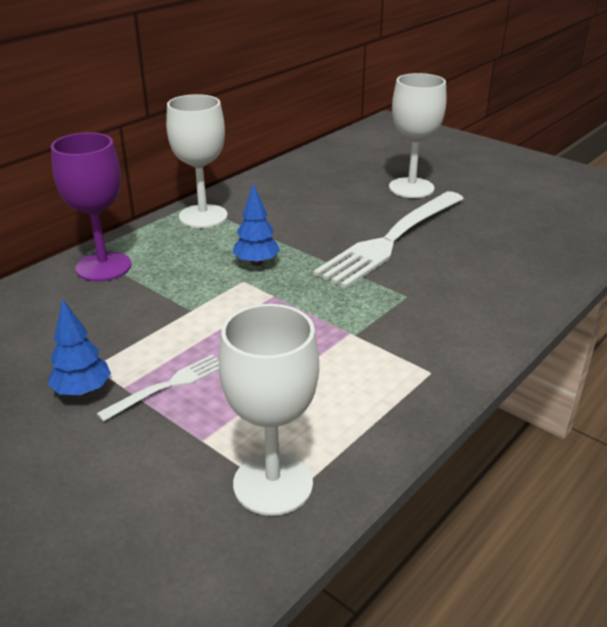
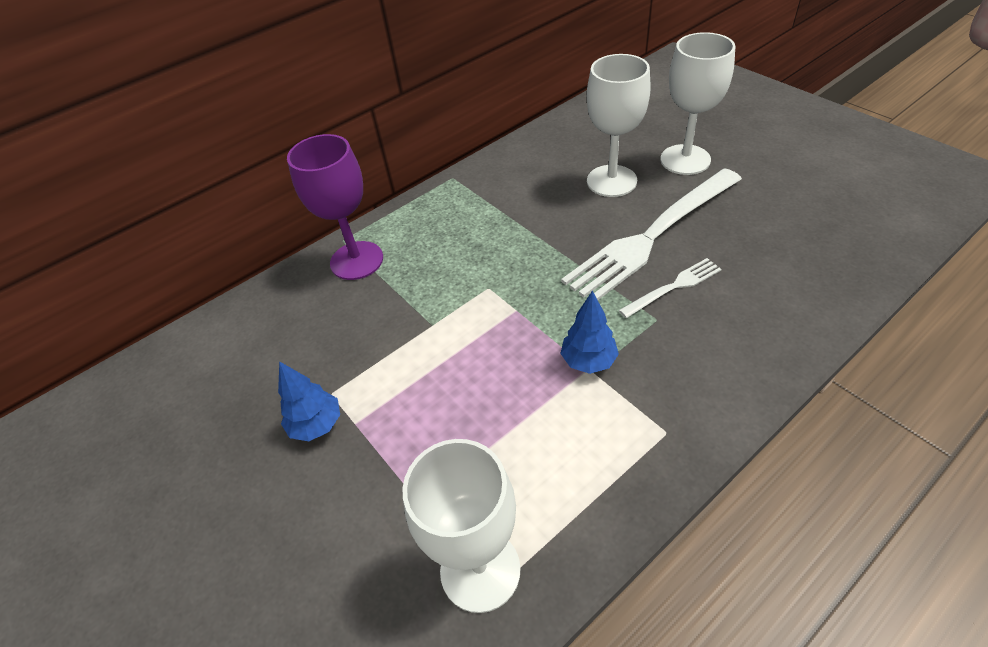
camera: 15 degrees right, 15 degrees up
(168, 386) = (397, 426): white fork -> white fork (673, 287)
(203, 216) = (461, 195): white goblet -> white goblet (611, 181)
(256, 263) = (505, 263): blue tree -> blue tree (588, 361)

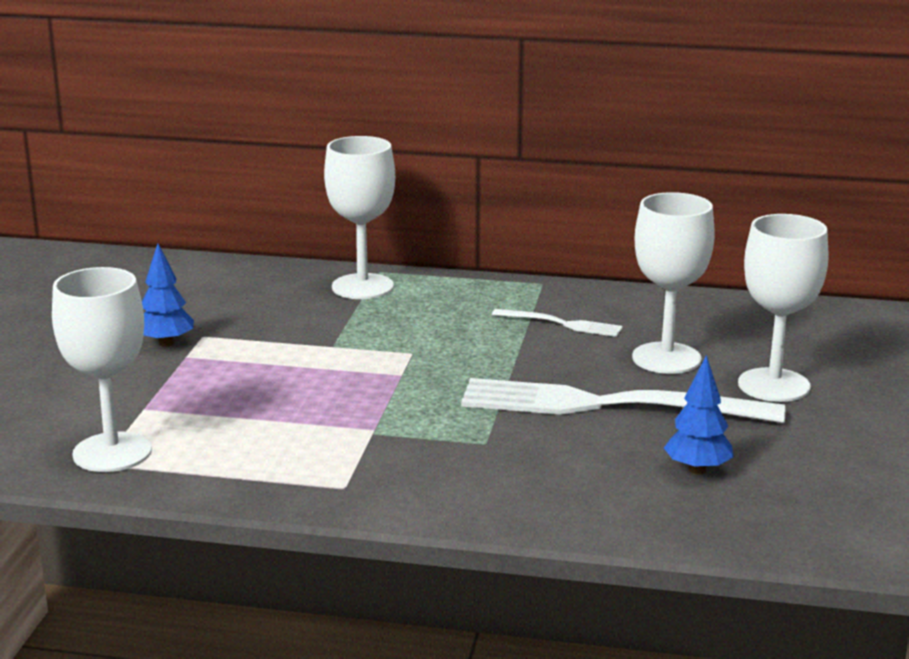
camera: 45 degrees right, 25 degrees down
(356, 260) = (362, 287): purple goblet -> white goblet
(588, 361) = (383, 427): blue tree -> blue tree (697, 470)
(673, 287) = (544, 438): white fork -> white fork (561, 324)

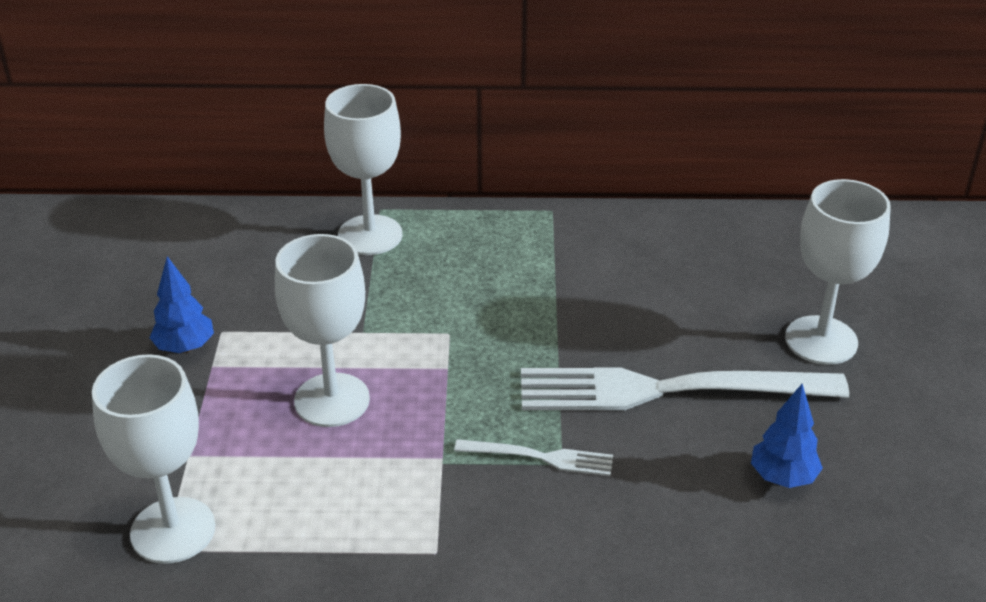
camera: 10 degrees left, 15 degrees up
(561, 324) = (588, 271): white fork -> white fork (540, 457)
(666, 358) = (706, 312): white goblet -> white goblet (332, 400)

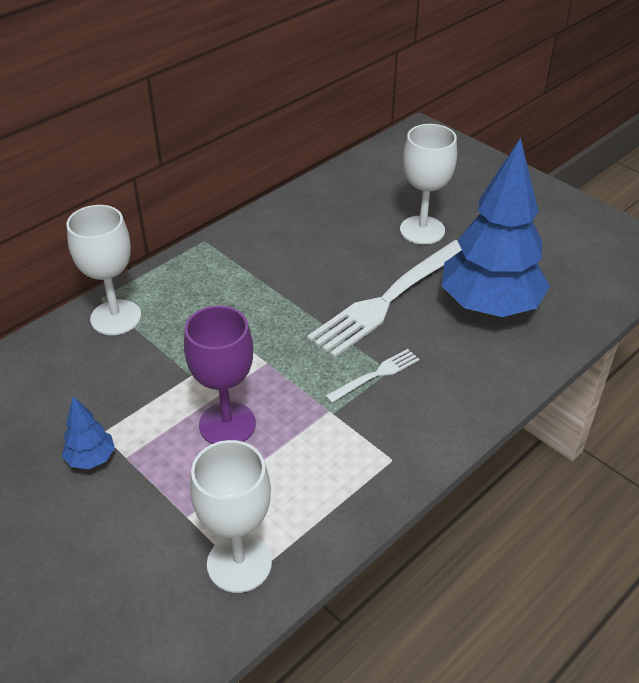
camera: 45 degrees left, 5 degrees up
(332, 400) = (227, 424): white goblet -> purple goblet
(782, 477) = (489, 307): blue tree -> blue tree, size x2.42

